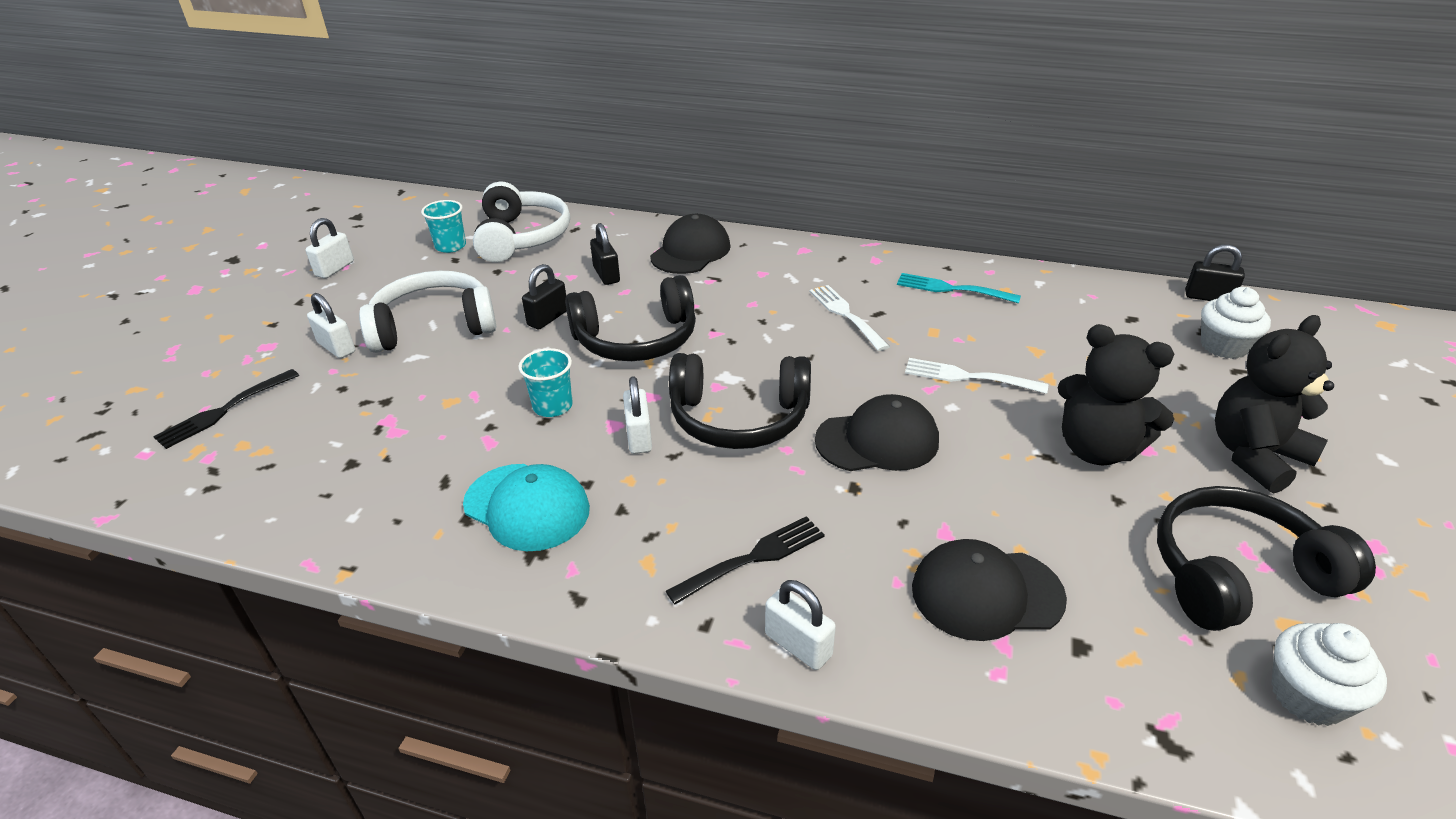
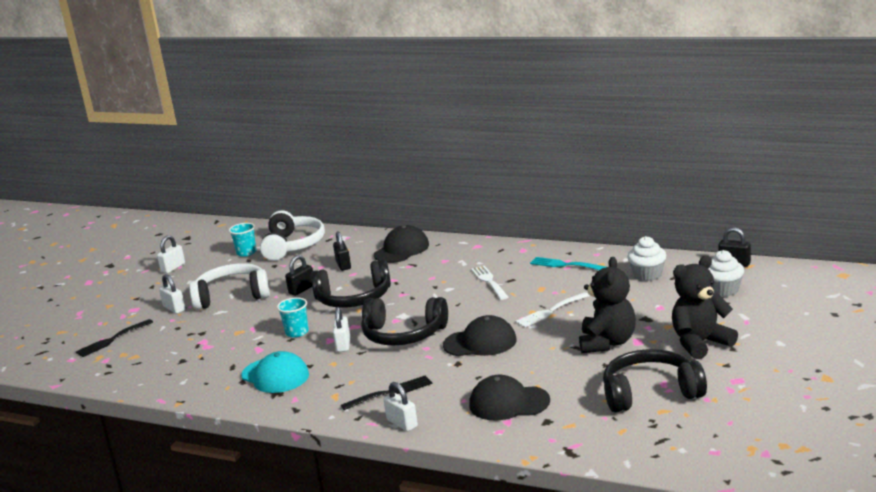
camera: 10 degrees right, 15 degrees down
(969, 377) = (551, 311): white fork -> white fork turned 60 degrees counterclockwise
(1096, 449) = (607, 343): black teddy bear -> black teddy bear turned 120 degrees counterclockwise
(1307, 696) = (652, 436): white cupcake -> white cupcake (647, 275)

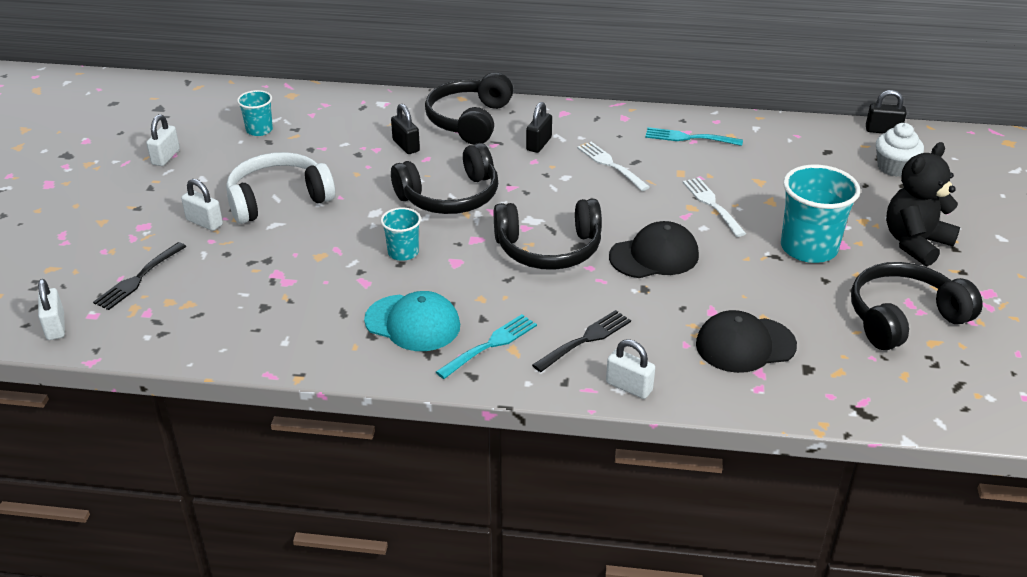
camera: 20 degrees left, 15 degrees up
(292, 246) = (318, 118): white headphones -> none
(302, 289) = (371, 185): black padlock -> black padlock (539, 144)
(319, 392) = (490, 345): none -> turquoise fork
(343, 345) = (478, 269): white padlock -> white padlock (55, 326)
(401, 250) = (470, 121): black cap -> black headphones
(551, 311) = (713, 205): white fork -> white fork turned 120 degrees clockwise
(607, 343) = (808, 248): black teddy bear -> turquoise cup
(647, 275) = (795, 149): white cupcake -> none

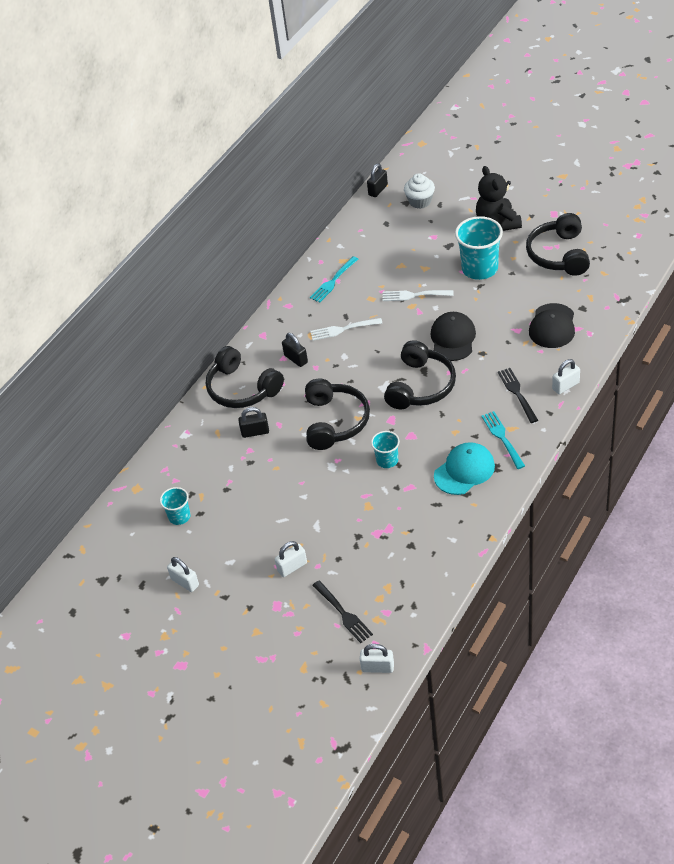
camera: 60 degrees left, 10 degrees up
(278, 199) = (285, 519): white headphones -> none

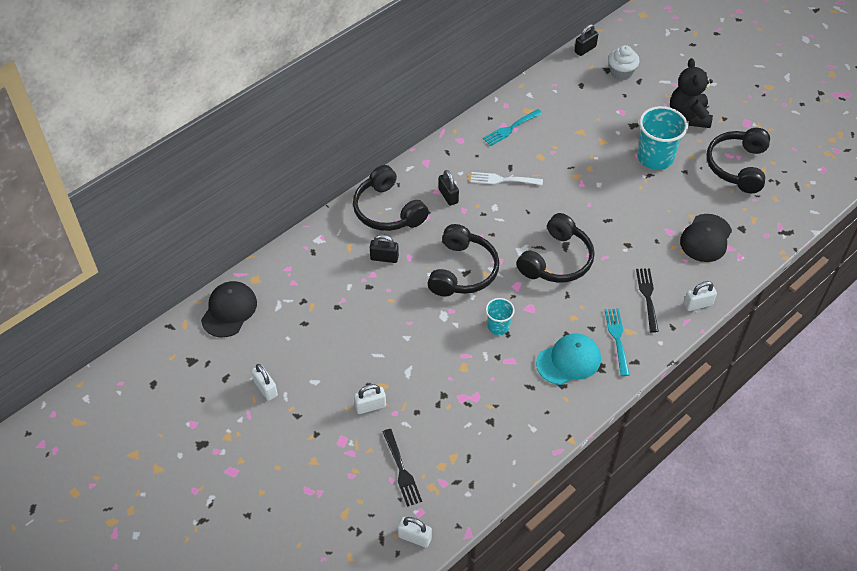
camera: 10 degrees right, 5 degrees up
(179, 516) = (284, 320): turquoise cup -> none
(415, 295) = (583, 166): white fork -> none
(453, 338) = (604, 221): black cap -> black cap (229, 310)

